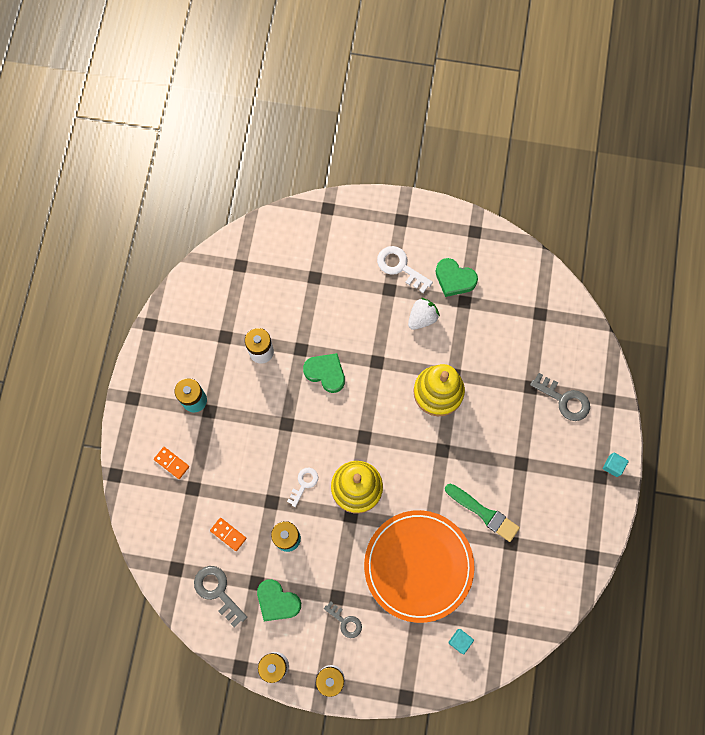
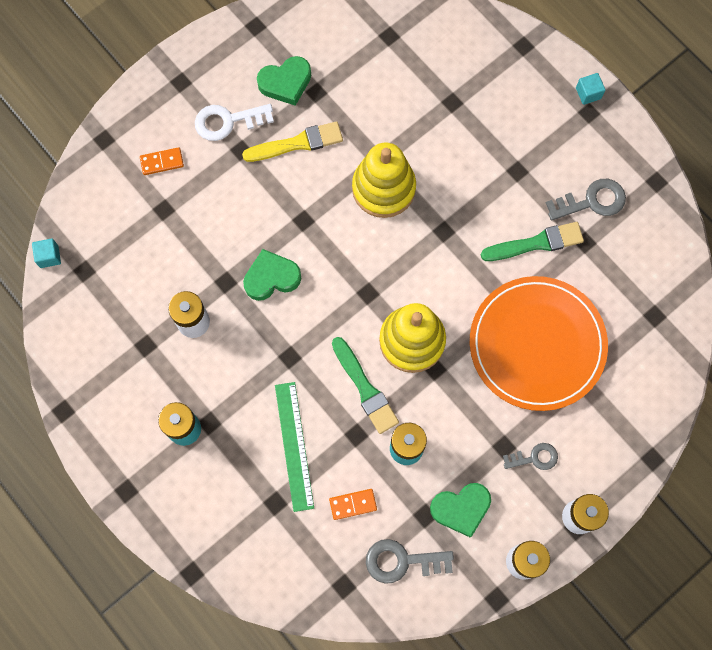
camera: 50 degrees left, 0 degrees up
(171, 463) = (230, 504): orange domino -> orange domino (162, 162)
(235, 471) = (294, 446): none -> green ruler
(304, 484) = (365, 388): white key -> green brush
(422, 318) = (297, 143): white strawberry -> yellow brush
(460, 641) = (639, 364): turquoise cube -> turquoise cube (49, 256)
(564, 399) = (490, 83): grey key -> grey key (592, 201)

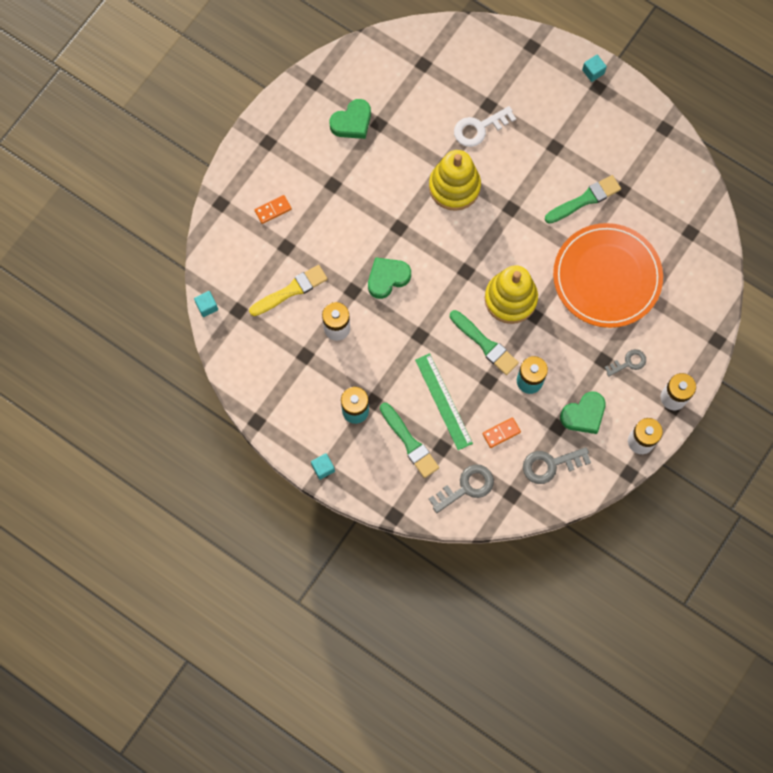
camera: 15 degrees left, 0 degrees up
(124, 490) = (323, 468): none -> turquoise cube
(228, 121) = (315, 165): white key -> white key (479, 128)
(238, 486) = (409, 442): none -> green brush
(297, 143) = (376, 168): yellow brush -> yellow brush (291, 290)
(592, 201) = (619, 156): grey key -> grey key (466, 487)

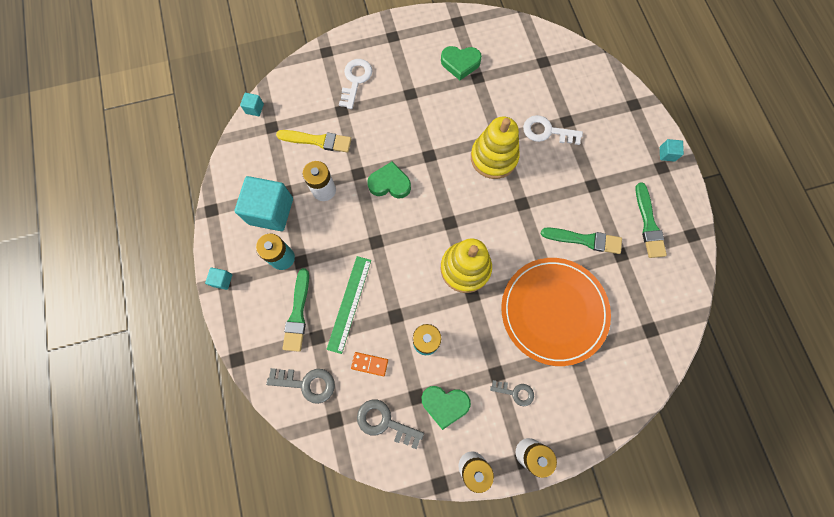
camera: 40 degrees right, 0 degrees up
(273, 210) = (355, 80): orange domino -> white key
(309, 381) = (271, 211): none -> turquoise cube
(485, 344) = (417, 286): green brush -> green brush (648, 224)

